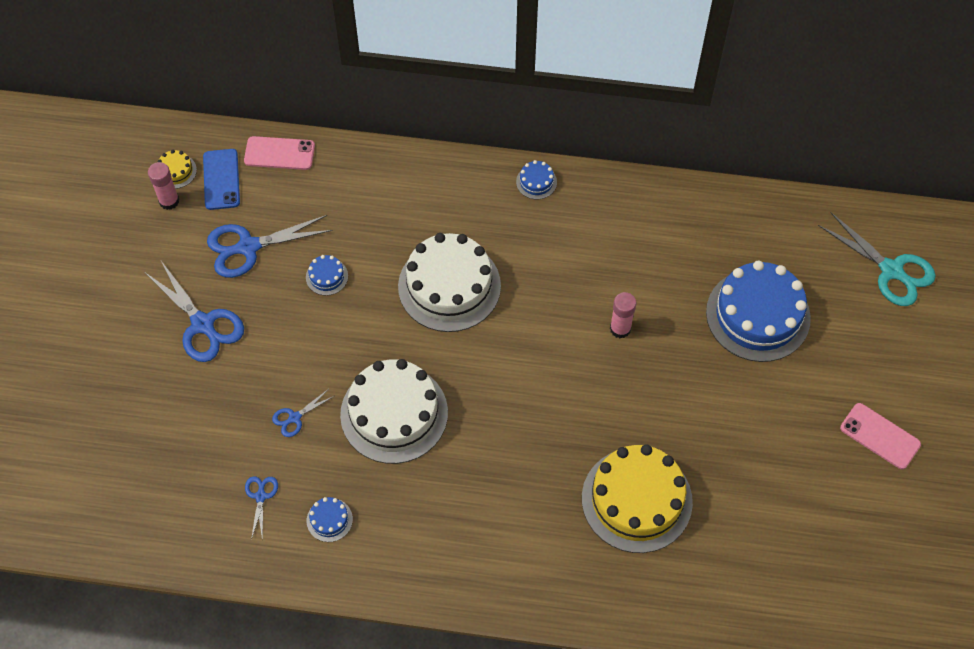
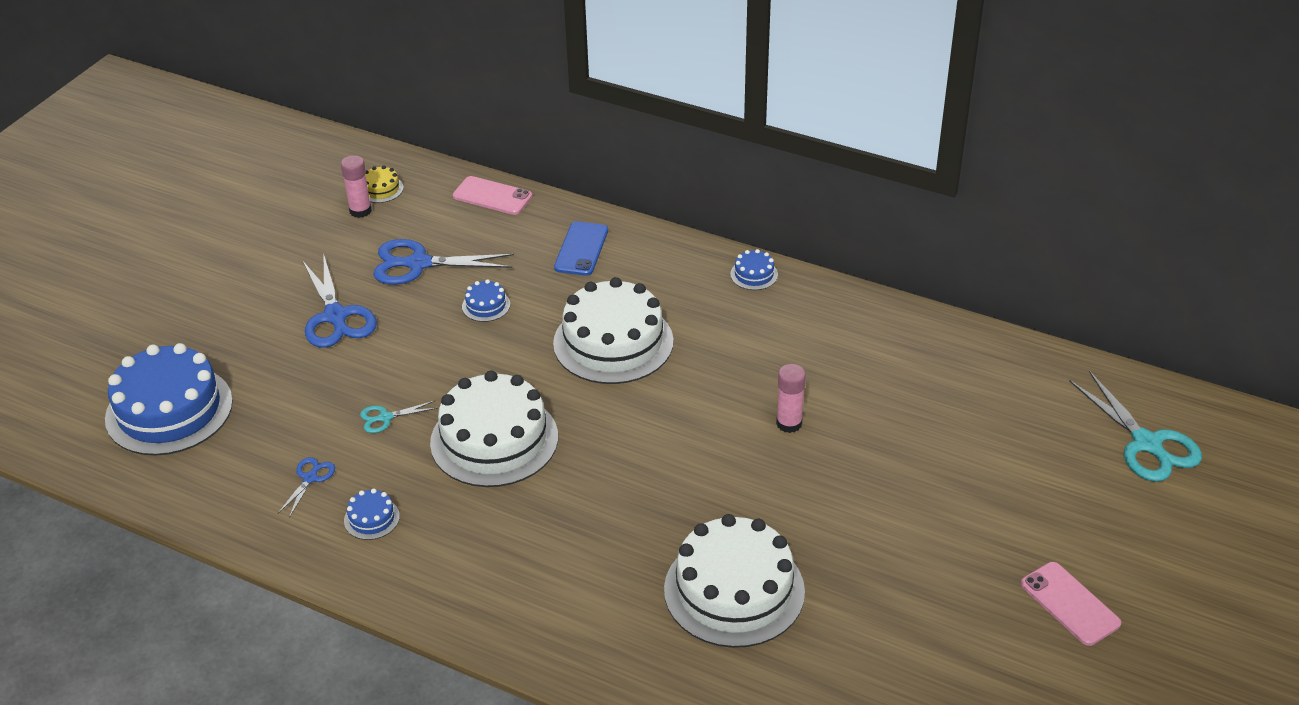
camera: 20 degrees right, 20 degrees down
(221, 179) = (422, 204): blue phone -> blue phone (581, 249)
(294, 418) = (385, 418): blue scissors -> turquoise scissors
(636, 500) = (734, 590): yellow cake -> white cake
(758, 315) = (961, 448): blue cake -> blue cake (169, 410)

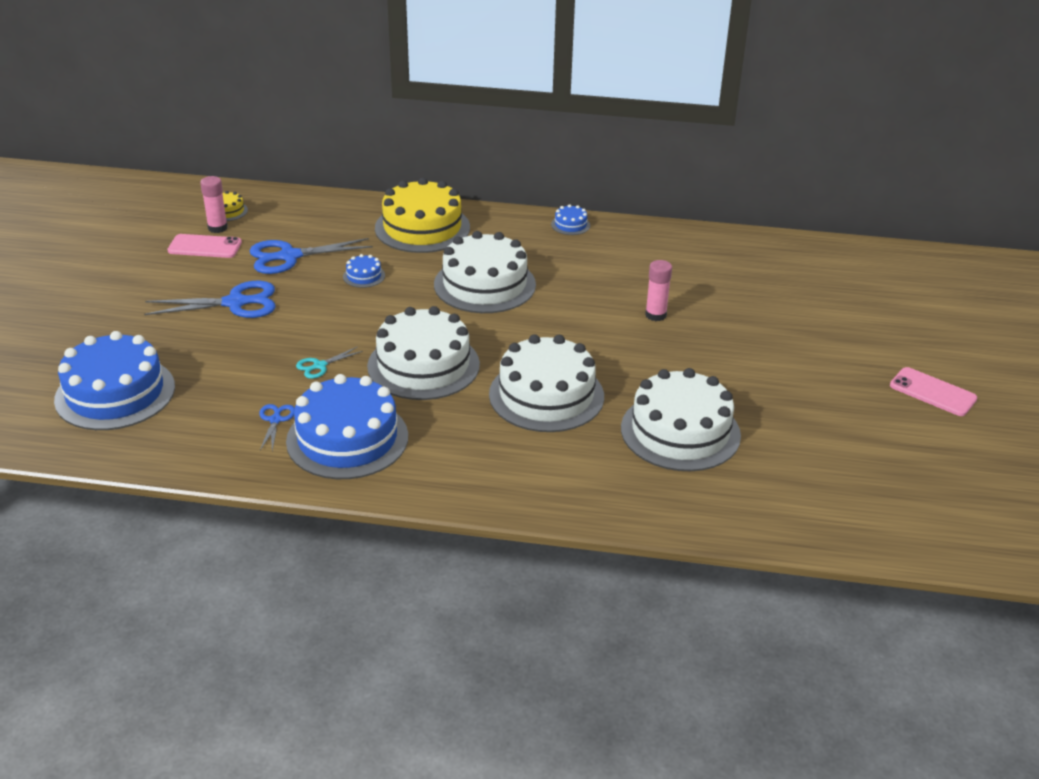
camera: 20 degrees left, 5 degrees down
(336, 317) = (236, 303): blue scissors -> blue scissors turned 60 degrees counterclockwise
(371, 518) = (347, 439): blue cake -> blue cake, size x2.42
(492, 196) = (328, 203): pink phone -> pink phone (205, 247)
(581, 249) = (422, 228): blue phone -> yellow cake
(608, 508) = (546, 395): none -> white cake
(1147, 444) = (921, 285): turquoise scissors -> none

